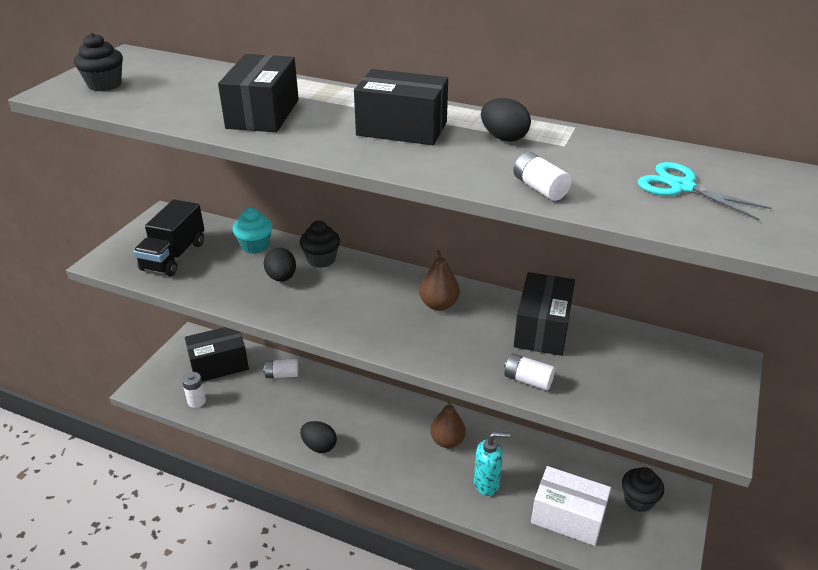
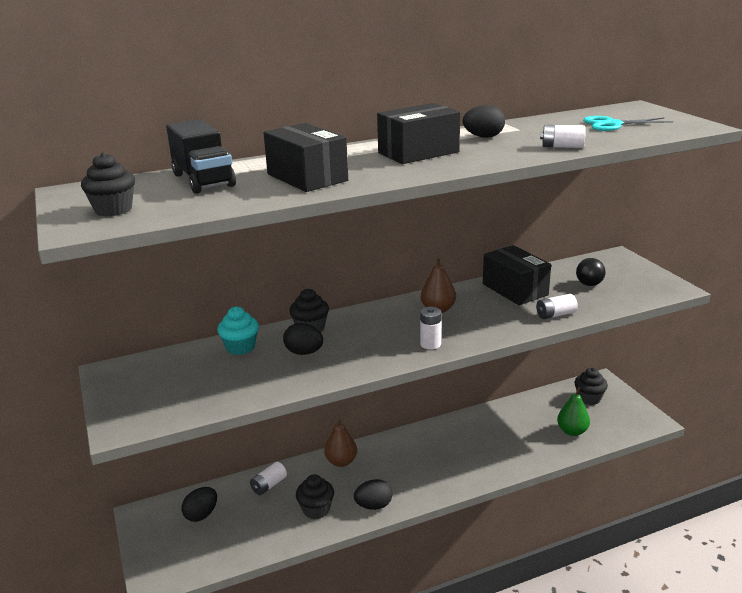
camera: 45 degrees left, 10 degrees down
(174, 256) = (182, 389): black truck -> black truck (203, 180)
(196, 401) = (225, 551): white battery -> white battery (430, 344)
(219, 365) = (201, 515): black box -> black egg
(282, 417) = (316, 510): none -> black cupcake
(447, 441) = (449, 442): brown pear -> brown pear (341, 462)
(487, 484) = (508, 447): turquoise soap dispenser -> none
(568, 517) = (572, 431): white box -> green pear
(627, 372) = (589, 284): none -> black ball

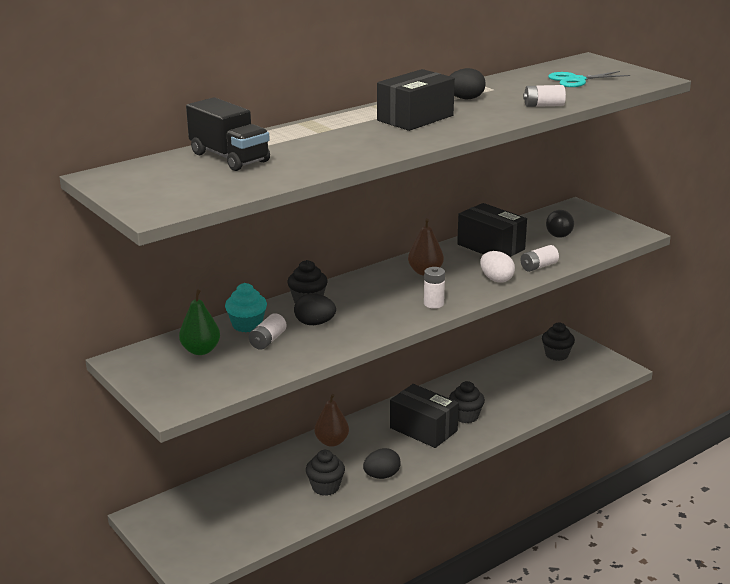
camera: 15 degrees left, 0 degrees up
(113, 210) = (170, 191): black cupcake -> black cupcake (466, 416)
(201, 515) = (208, 508): black egg -> none
(269, 485) = (266, 472): white battery -> white battery (268, 340)
(307, 177) = (329, 149): black box -> black box (423, 429)
(506, 324) = (496, 279): none -> white egg
(572, 431) = (550, 386): green pear -> green pear (201, 350)

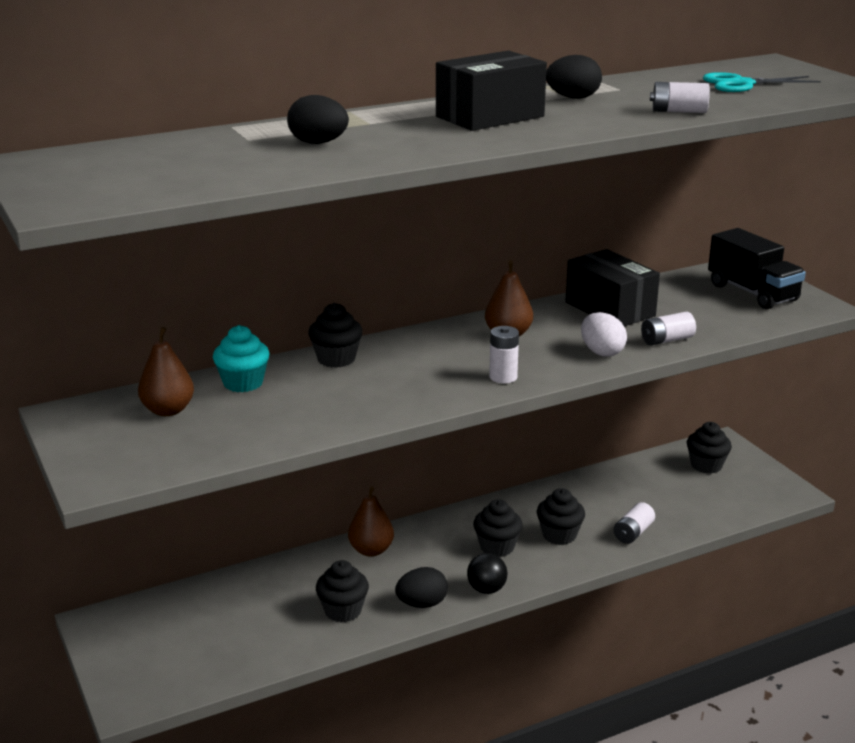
camera: 10 degrees right, 0 degrees up
(201, 350) = (168, 410): green pear -> brown pear
(229, 157) = (207, 149): black truck -> black truck (752, 293)
(268, 340) = (261, 405): white battery -> white battery (633, 533)
(315, 323) = (332, 389): black egg -> black egg (318, 143)
(423, 429) = (497, 547): black box -> black cupcake
(559, 236) = (709, 302): black ball -> black ball (486, 589)

